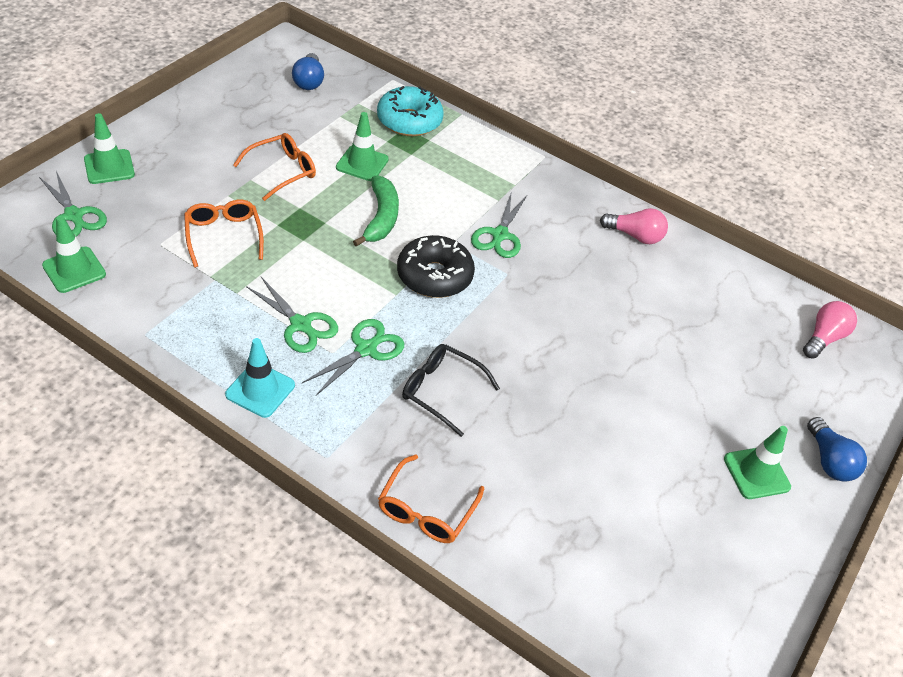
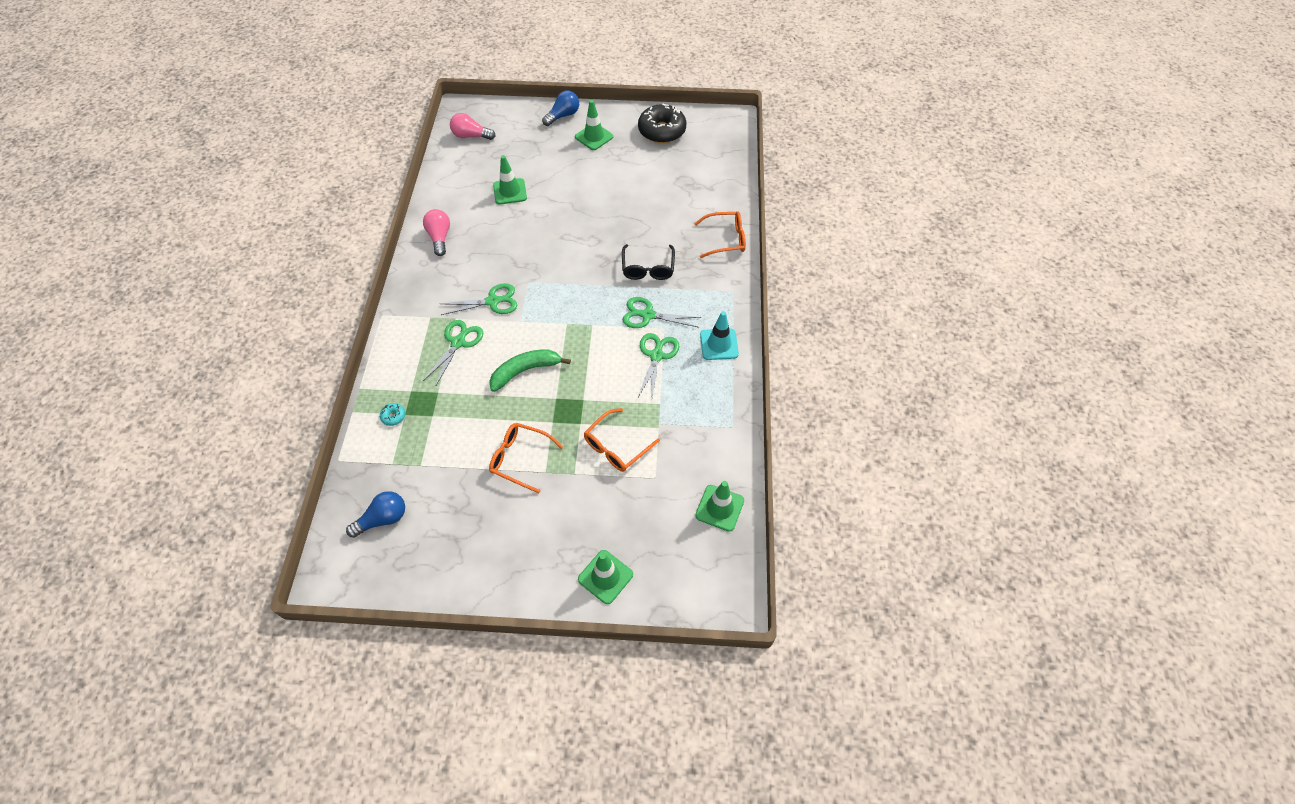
camera: 115 degrees left, 10 degrees up
(74, 215) = (673, 554): green scissors -> green scissors (458, 342)
(362, 163) = (472, 415): green traffic cone -> green traffic cone (510, 191)
(409, 121) = (393, 416): turquoise donut -> turquoise donut, size x0.40
(434, 276) = (559, 315): black donut -> black donut (662, 131)

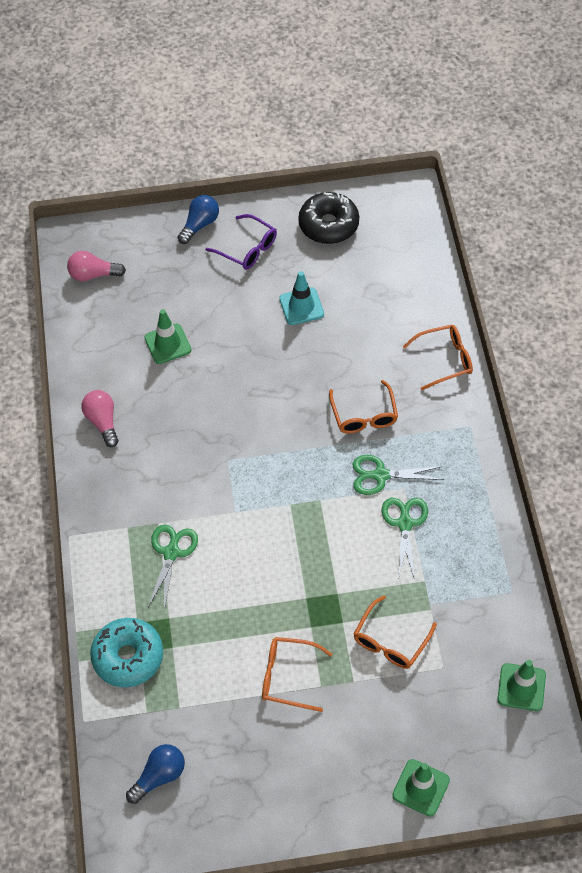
camera: 10 degrees left, 0 degrees up
(393, 416) = (128, 657): turquoise donut -> turquoise donut, size x2.48
(492, 301) = (194, 493): green scissors -> none
(525, 371) = (261, 572): green banana -> none
(594, 137) = (247, 248): green traffic cone -> purple glasses
(648, 268) = (364, 415): black glasses -> orange glasses
(719, 344) = (471, 496): turquoise traffic cone -> turquoise traffic cone (301, 306)

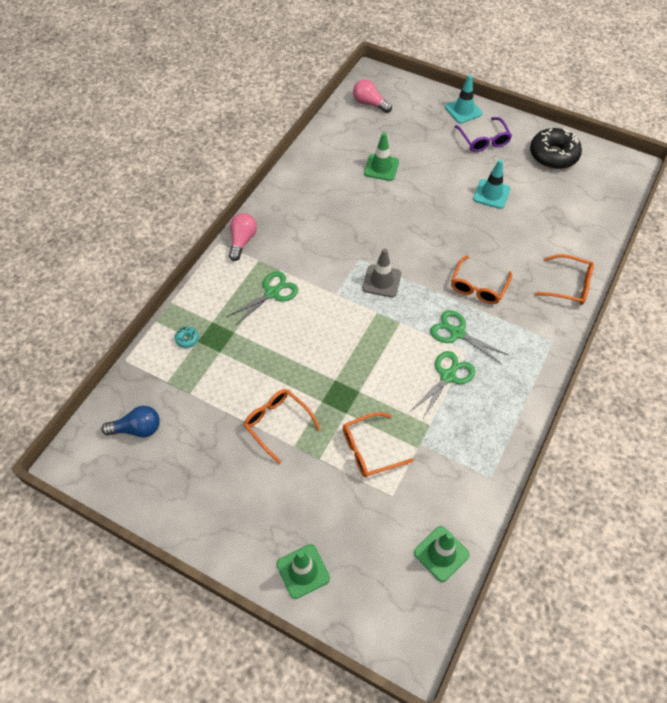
camera: 35 degrees right, 0 degrees up
(103, 422) = (300, 189): pink light bulb -> pink light bulb (242, 241)
(128, 657) = (187, 339): turquoise donut -> turquoise donut, size x0.40
(200, 225) = (463, 110): blue light bulb -> turquoise traffic cone
(269, 469) = (381, 281): none -> grey traffic cone

